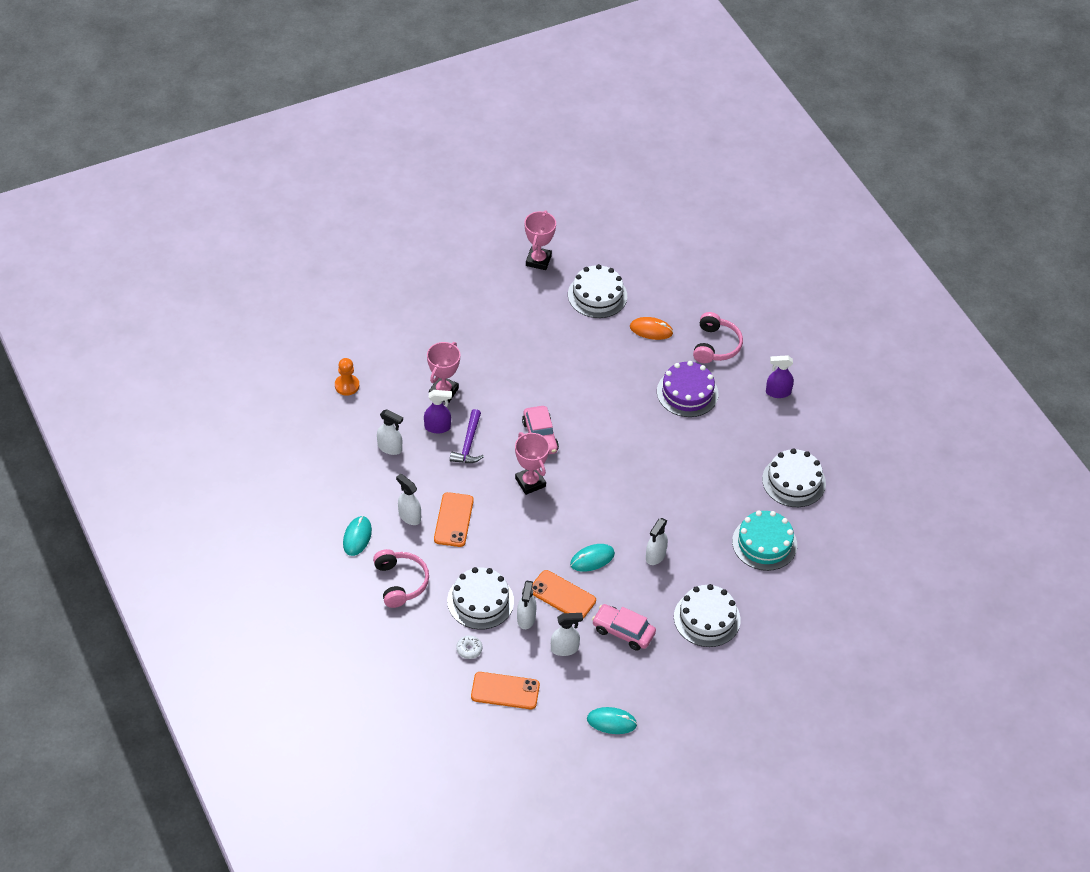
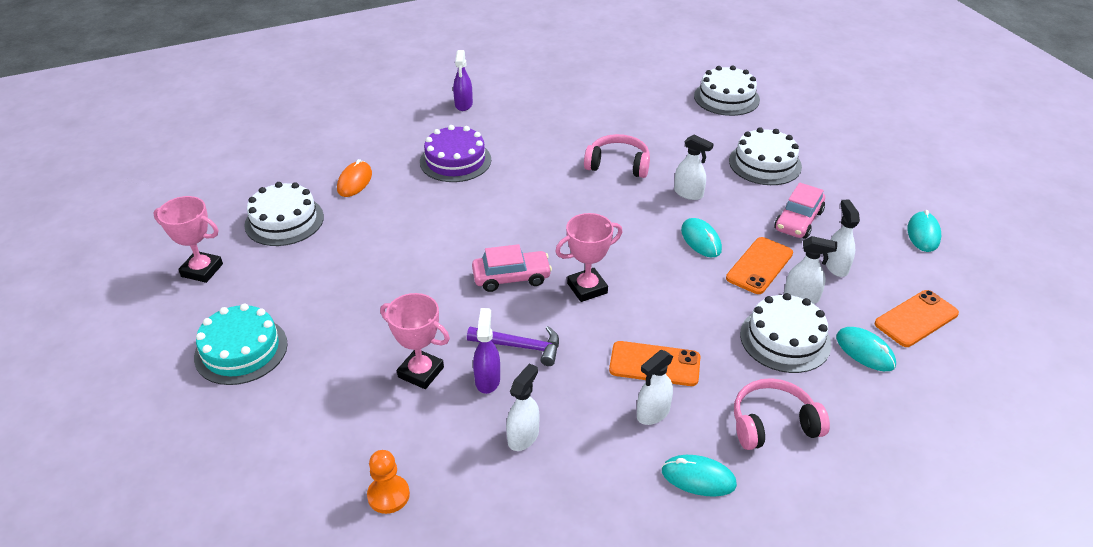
camera: 85 degrees left, 10 degrees down
(469, 649) = (865, 351): white donut -> turquoise mouse
(505, 691) = (916, 319): orange phone -> orange phone turned 45 degrees clockwise
(715, 346) = (390, 138): pink headphones -> pink headphones (618, 164)
(764, 543) = (662, 124): turquoise cake -> turquoise cake (241, 350)
(794, 481) = (581, 102): white cake -> white cake (726, 98)

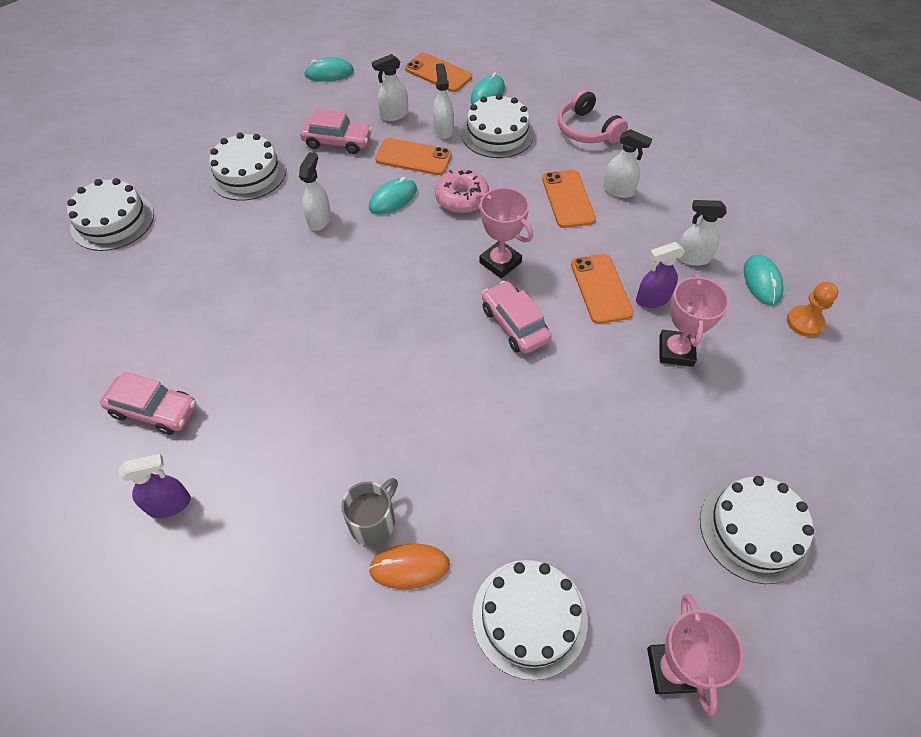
camera: 110 degrees left, 15 degrees up
(241, 350) = (754, 529): turquoise cake -> white cake
(394, 173) = (373, 522): none -> grey mug
(455, 161) = (321, 457): purple cake -> none
(520, 346) = (601, 288): purple hammer -> orange phone
(535, 104) = (154, 410): none -> pink car
(618, 164) = (282, 287): pink headphones -> none
(685, 285) = (461, 198): none -> pink donut
(698, 478) = (659, 158): turquoise mouse -> turquoise mouse (762, 281)

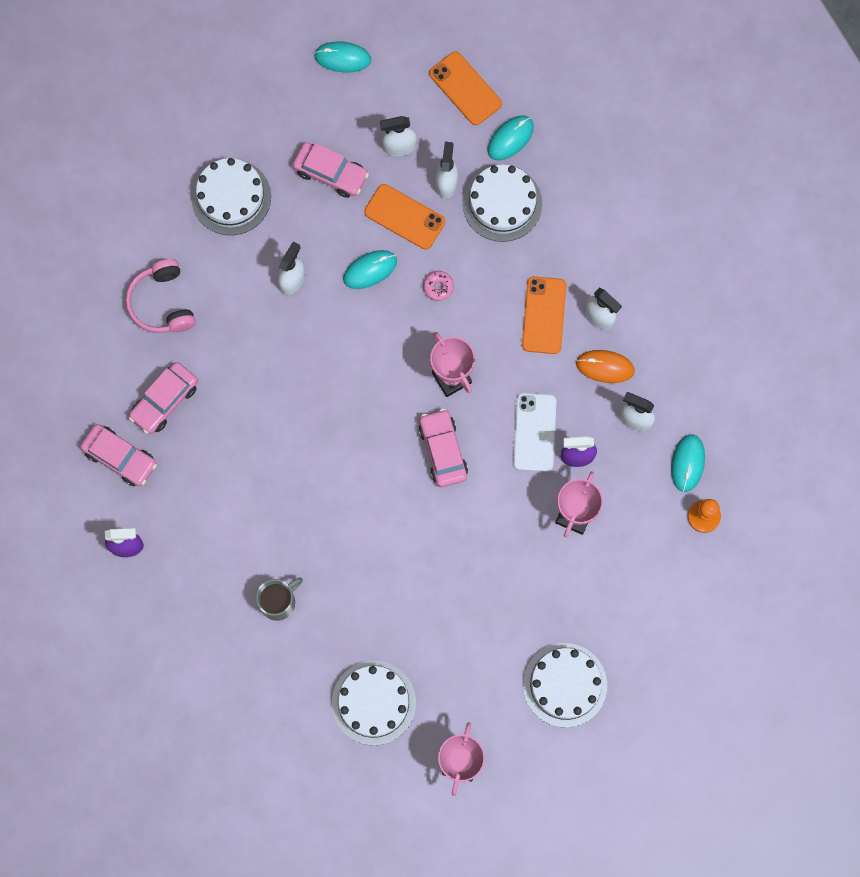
camera: 15 degrees right, 20 degrees up
(112, 220) = (93, 229): white cake -> none
(201, 345) = (165, 401): none -> pink car
(409, 567) = (297, 643): orange mouse -> orange mouse (605, 367)
(461, 198) = (438, 287): pink donut -> pink donut, size x0.56
(587, 130) = (600, 222): pink headphones -> pink headphones (162, 303)
(601, 288) = (534, 432): orange phone -> white phone

